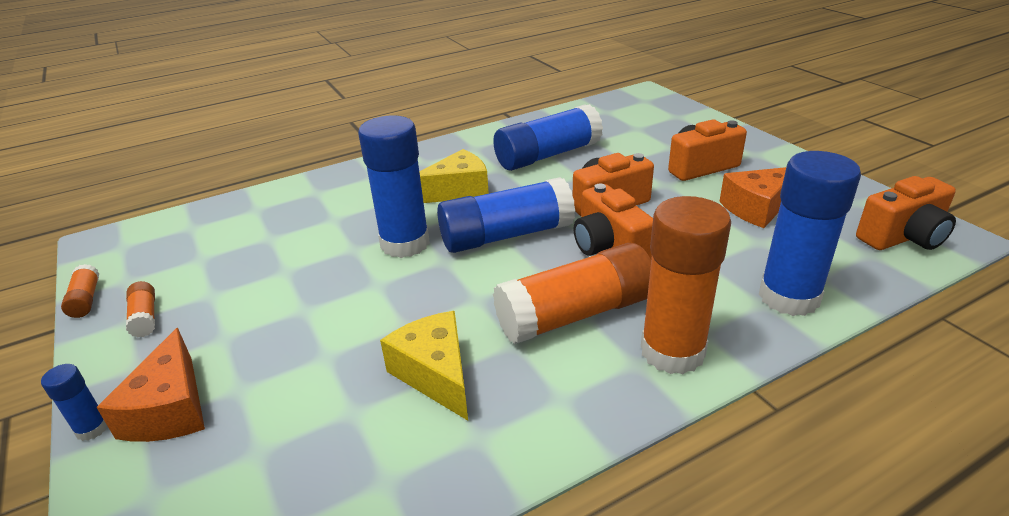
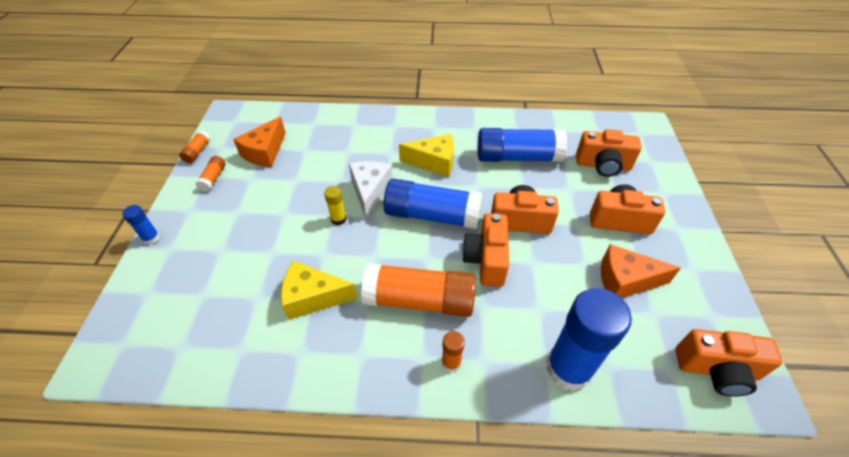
camera: 30 degrees right, 15 degrees up
(170, 409) = (186, 245): orange cheese -> orange cheese (265, 152)
(389, 284) = (338, 219): none -> yellow glue stick
(405, 243) = (370, 191): blue glue stick -> white cheese
(435, 374) = (313, 297): yellow cheese -> yellow cheese turned 90 degrees counterclockwise
(639, 133) = (603, 165): none -> orange camera
(672, 351) = (451, 363): orange glue stick -> orange glue stick, size x0.44

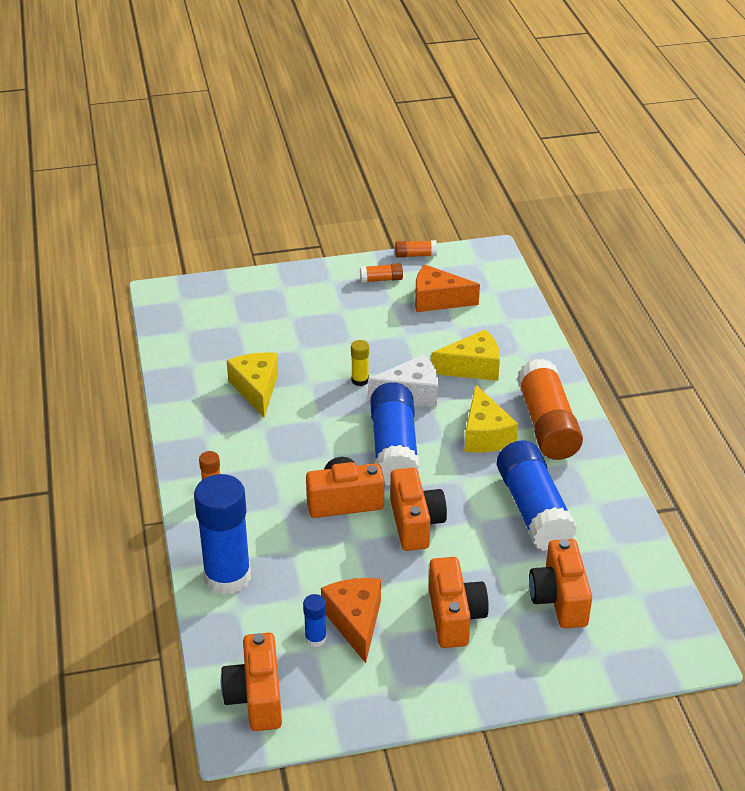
camera: 75 degrees right, 10 degrees down
(151, 238) = (289, 271): blue glue stick -> blue glue stick (315, 638)
(357, 152) = (472, 367): none -> yellow cheese
(420, 300) = (275, 460): orange glue stick -> orange glue stick (547, 425)

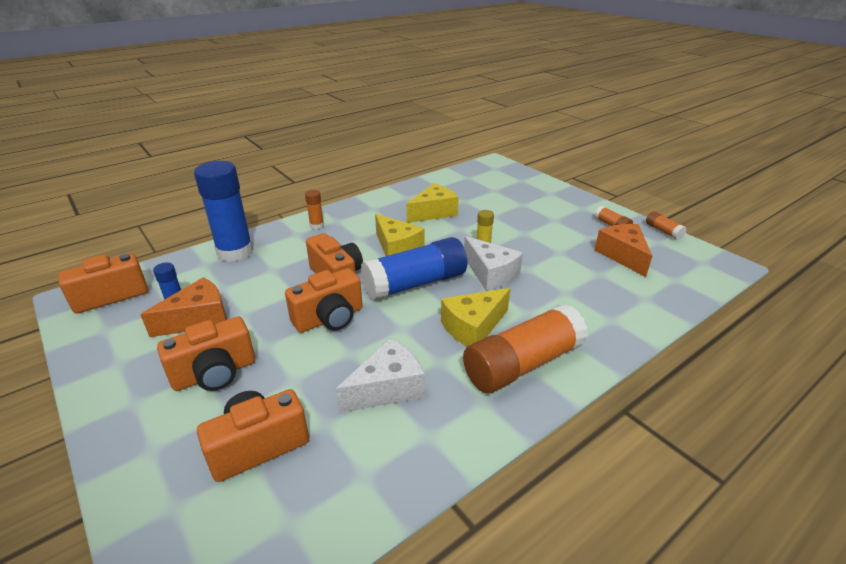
camera: 65 degrees right, 5 degrees down
(472, 367) = (557, 296): yellow cheese -> yellow cheese (397, 248)
(533, 510) = (387, 388): blue glue stick -> white cheese

